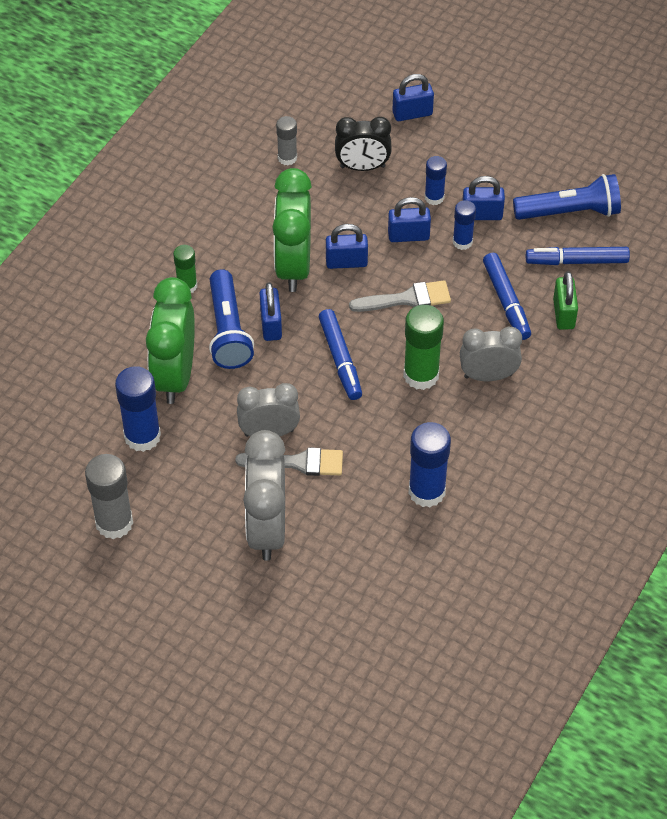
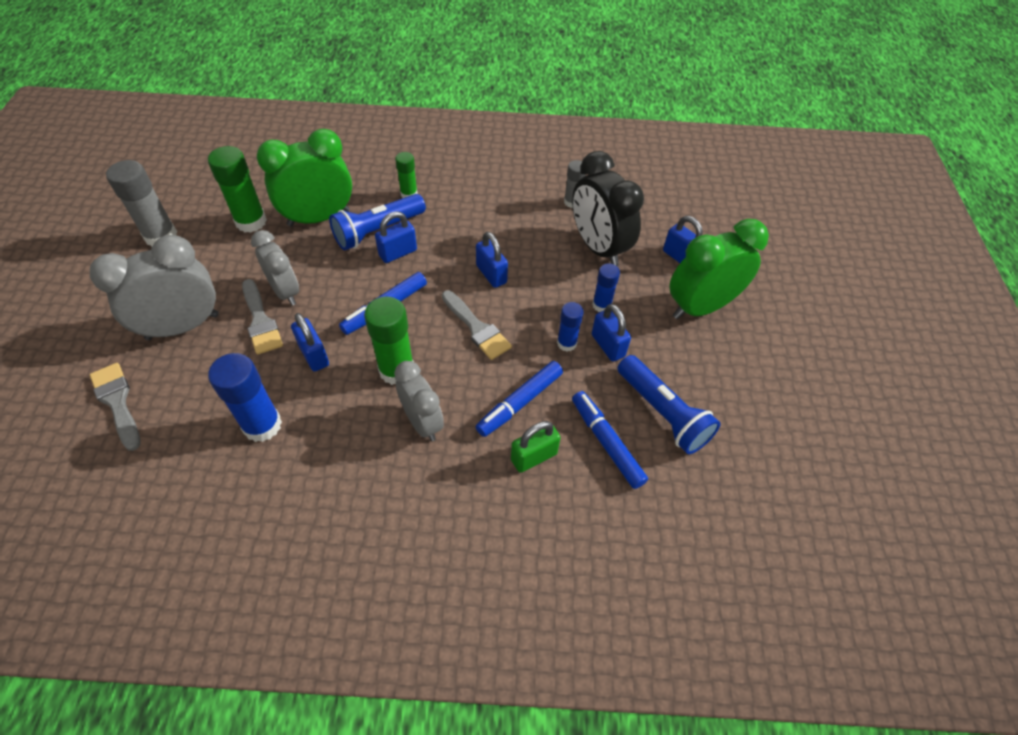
camera: 60 degrees right, 0 degrees up
(142, 436) = (251, 222): blue glue stick -> green glue stick
(293, 265) = (466, 244): green clock -> green clock (700, 307)
(336, 598) = (117, 402): none -> grey brush
(362, 167) = (598, 248): black clock -> black clock, size x1.54
(408, 236) = (547, 303): blue padlock -> blue padlock (314, 355)

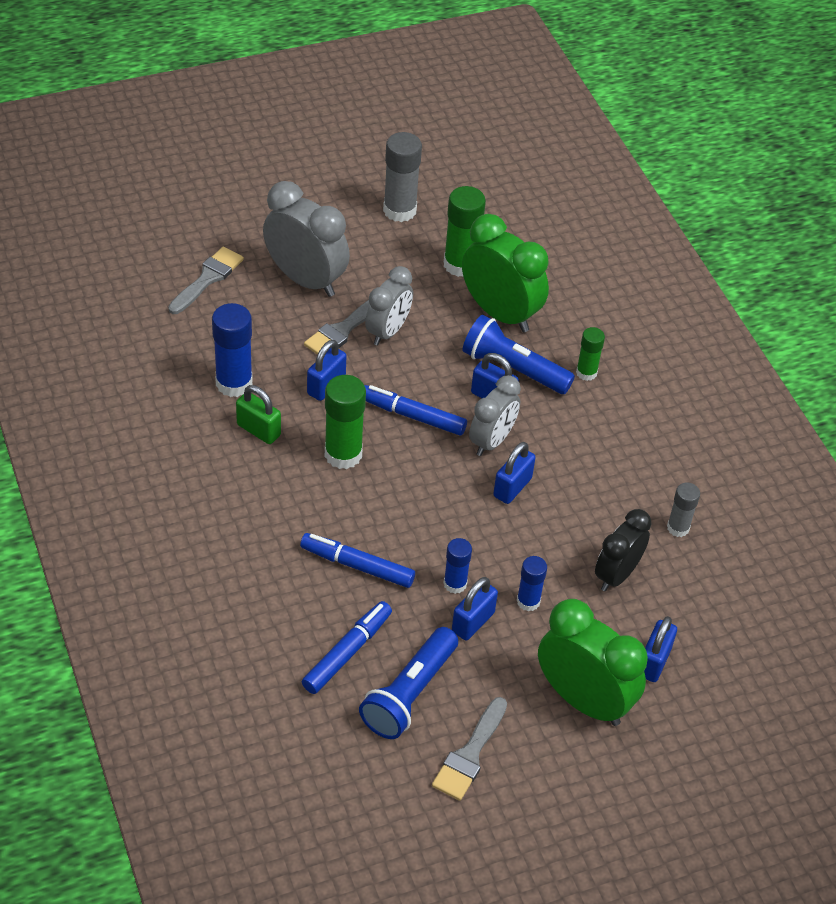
camera: 65 degrees right, 5 degrees down
(422, 422) = (295, 496): grey clock -> grey clock (492, 441)
(477, 328) = (430, 500): grey brush -> grey brush (470, 754)
(534, 457) = (301, 596): green padlock -> green padlock (258, 430)
(598, 248) = (616, 574): black clock -> black clock, size x0.65

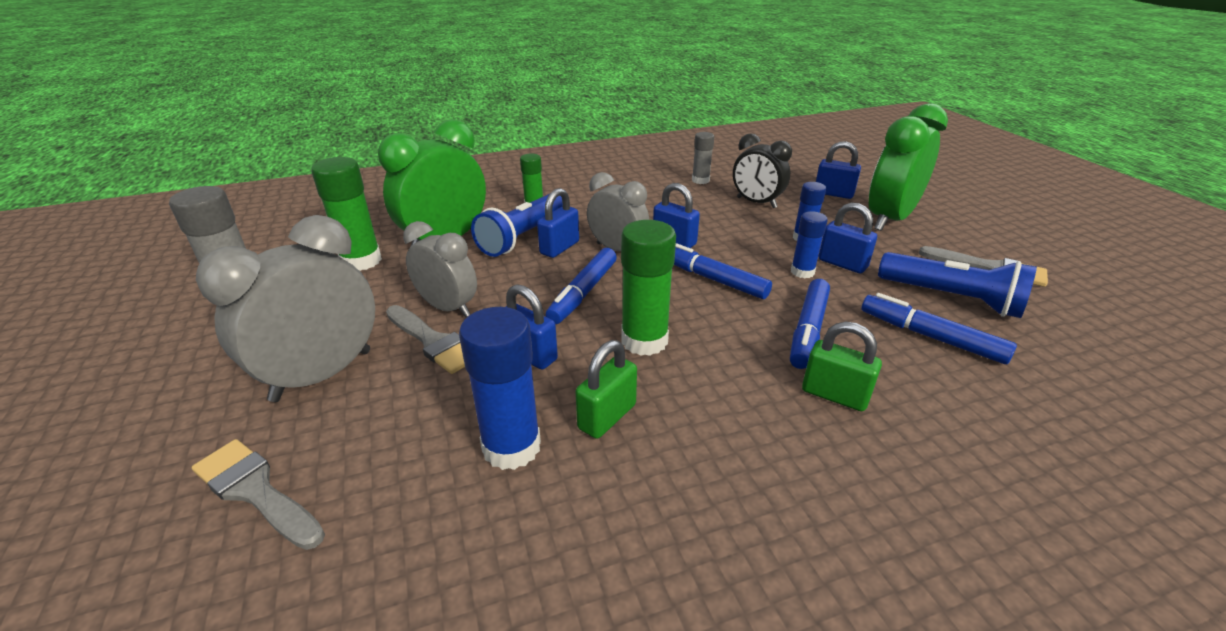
camera: 85 degrees left, 15 degrees down
(275, 563) = (834, 395): none -> green padlock
(439, 510) = (712, 279): none -> blue marker

